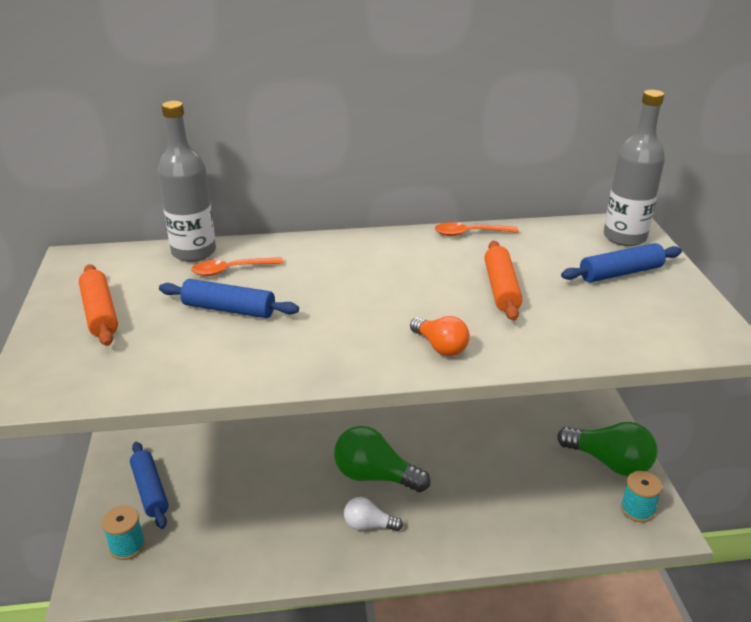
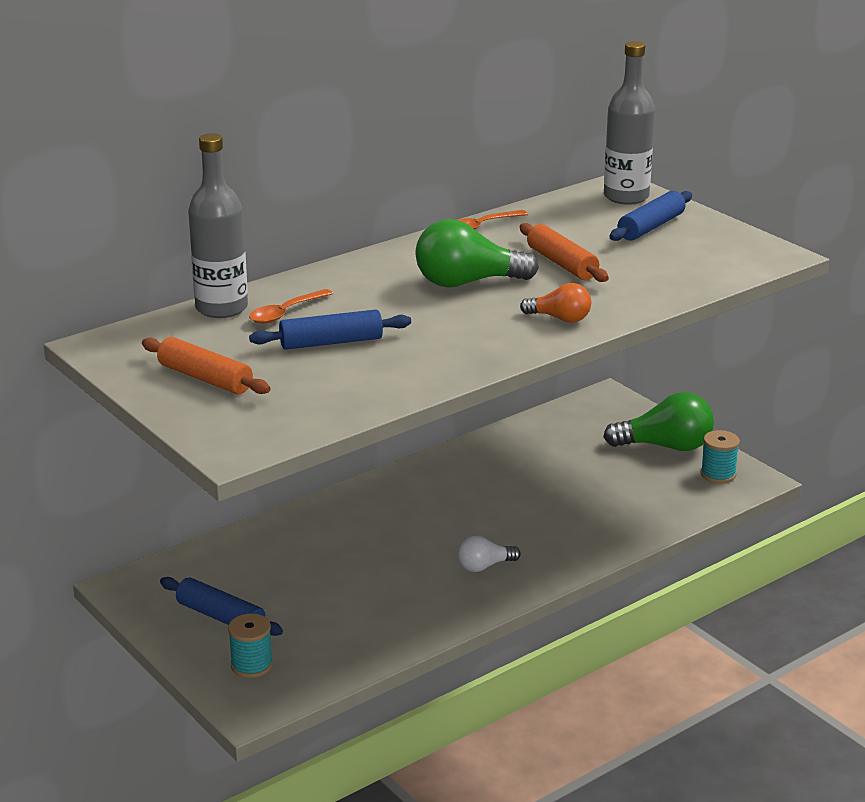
camera: 30 degrees left, 5 degrees down
(375, 476) = (451, 528): green light bulb -> green light bulb (467, 282)

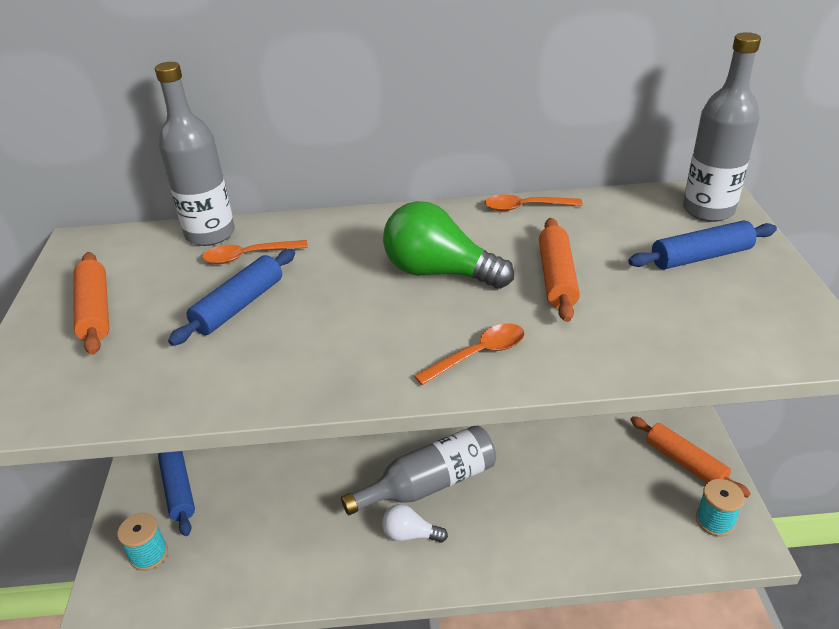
camera: 35 degrees right, 10 degrees up
(331, 342) = (239, 306): blue rolling pin -> blue rolling pin turned 75 degrees counterclockwise
(465, 530) = (430, 484): none -> grey bottle
(560, 318) = (478, 355): orange light bulb -> orange spoon
(665, 446) = (685, 462): green light bulb -> orange rolling pin

